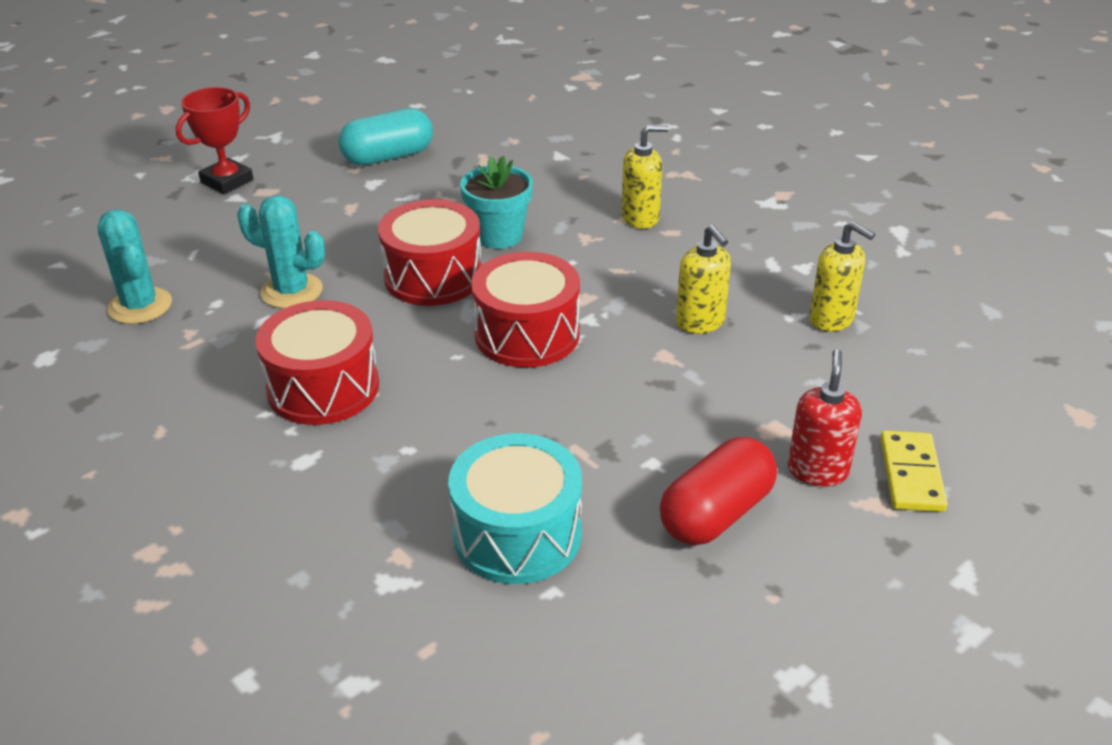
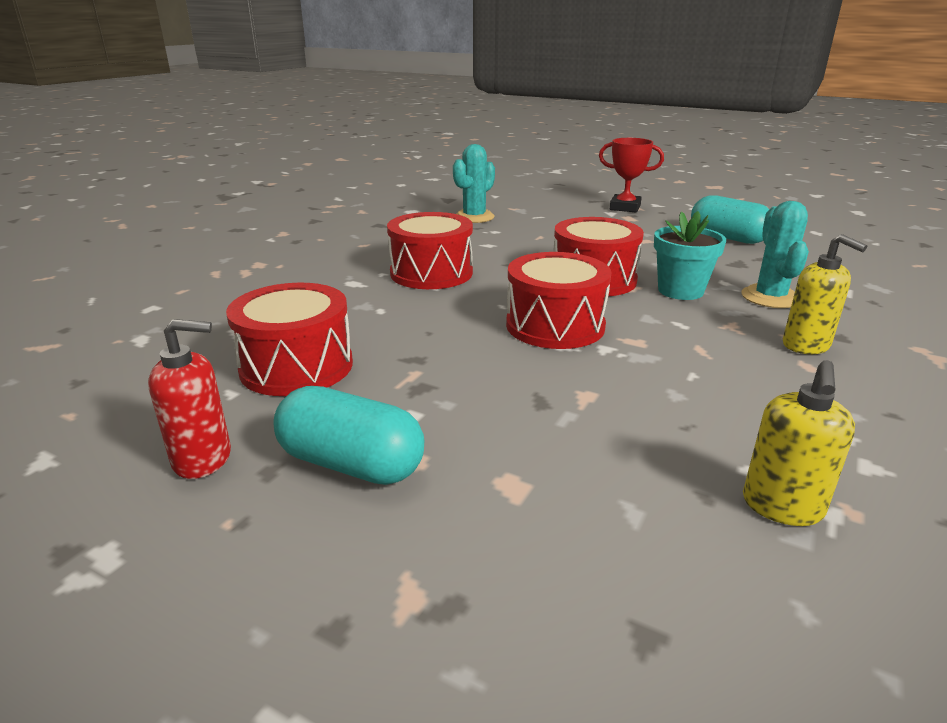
camera: 70 degrees right, 10 degrees down
(292, 291) = (527, 245): turquoise cactus -> turquoise cactus (770, 297)
(517, 534) = (296, 366): turquoise drum -> red drum
(700, 322) = (664, 407): yellow soap dispenser -> none
(716, 513) = (351, 464): red capsule -> turquoise capsule
(817, 470) = (454, 532): red soap dispenser -> red soap dispenser (203, 459)
(911, 474) = (489, 631): yellow domino -> none

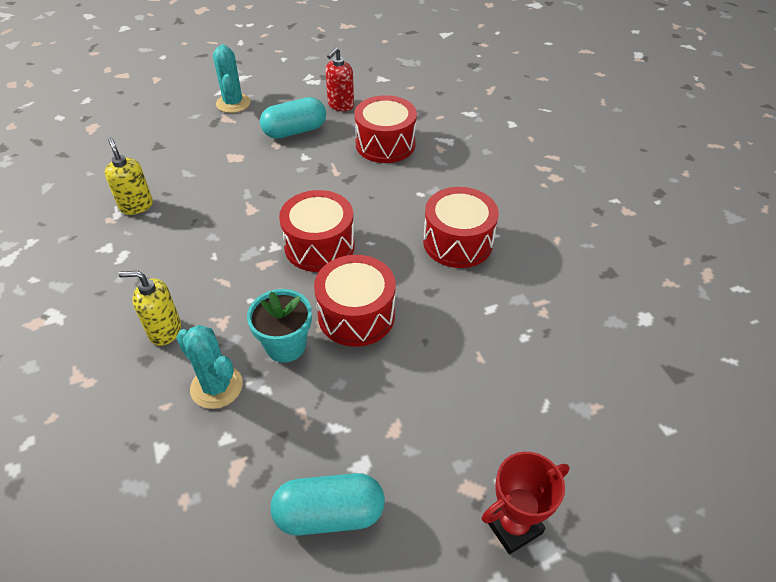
camera: 130 degrees right, 20 degrees up
(474, 217) = (584, 351): turquoise cactus -> turquoise cactus (233, 103)

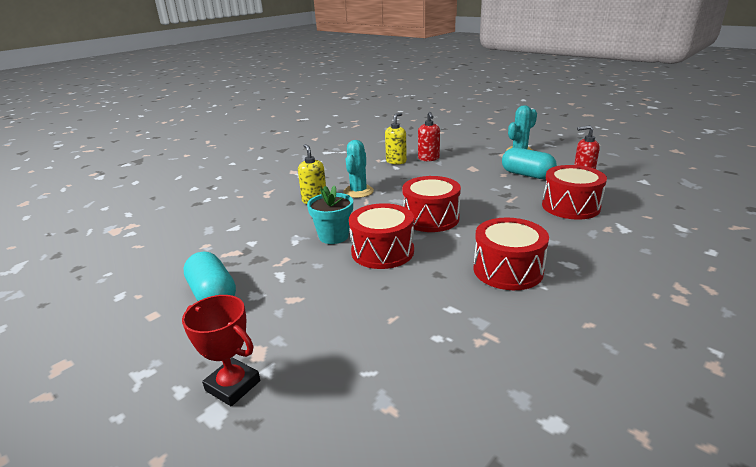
camera: 65 degrees right, 20 degrees down
(164, 175) = (428, 158): none -> red soap dispenser
(216, 387) = (286, 227): turquoise cactus -> turquoise cactus (358, 191)

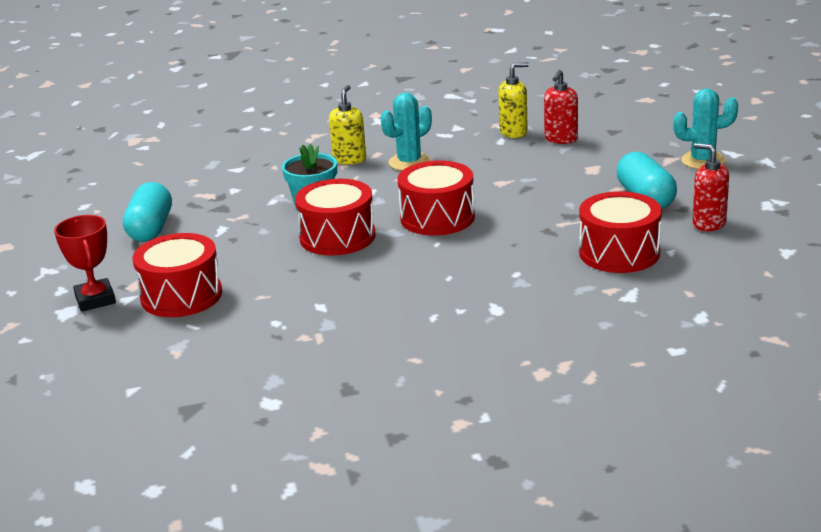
camera: 35 degrees right, 0 degrees up
(508, 270) = (425, 293): red drum -> red drum (181, 296)

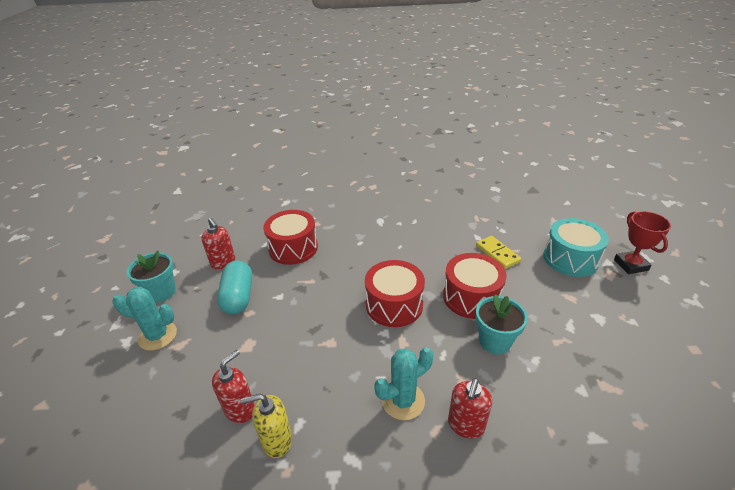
camera: 170 degrees left, 10 degrees up
(151, 229) = (637, 339): turquoise capsule -> none
(181, 296) = (570, 259): red drum -> turquoise drum
(292, 288) = (497, 253): none -> yellow domino
(349, 159) = (466, 425): yellow soap dispenser -> red soap dispenser
(754, 188) = (161, 292): none -> turquoise flower pot

